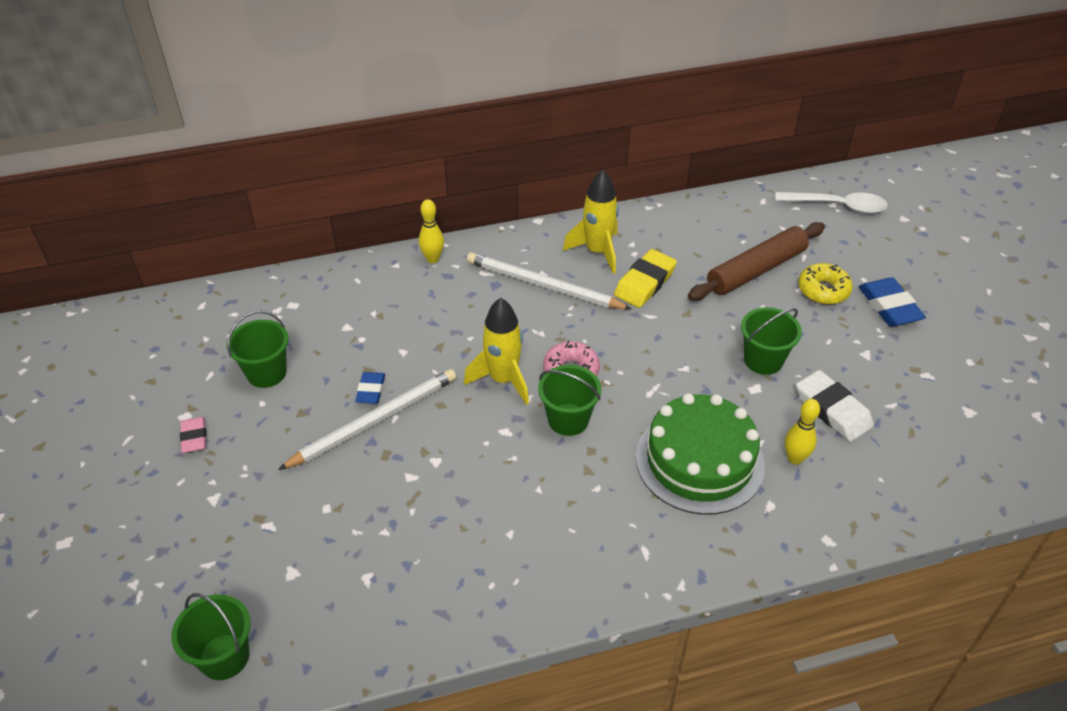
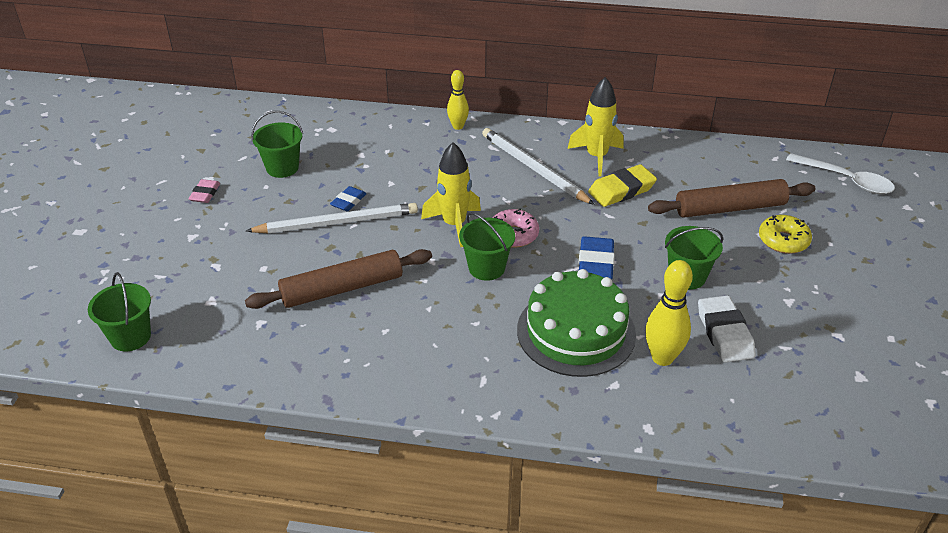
camera: 25 degrees right, 5 degrees down
(432, 501) = (342, 289): none -> brown rolling pin
(795, 458) = (662, 358): yellow bowling pin -> yellow bowling pin, size x1.52
(889, 306) = (839, 271): blue eraser -> blue eraser (595, 263)

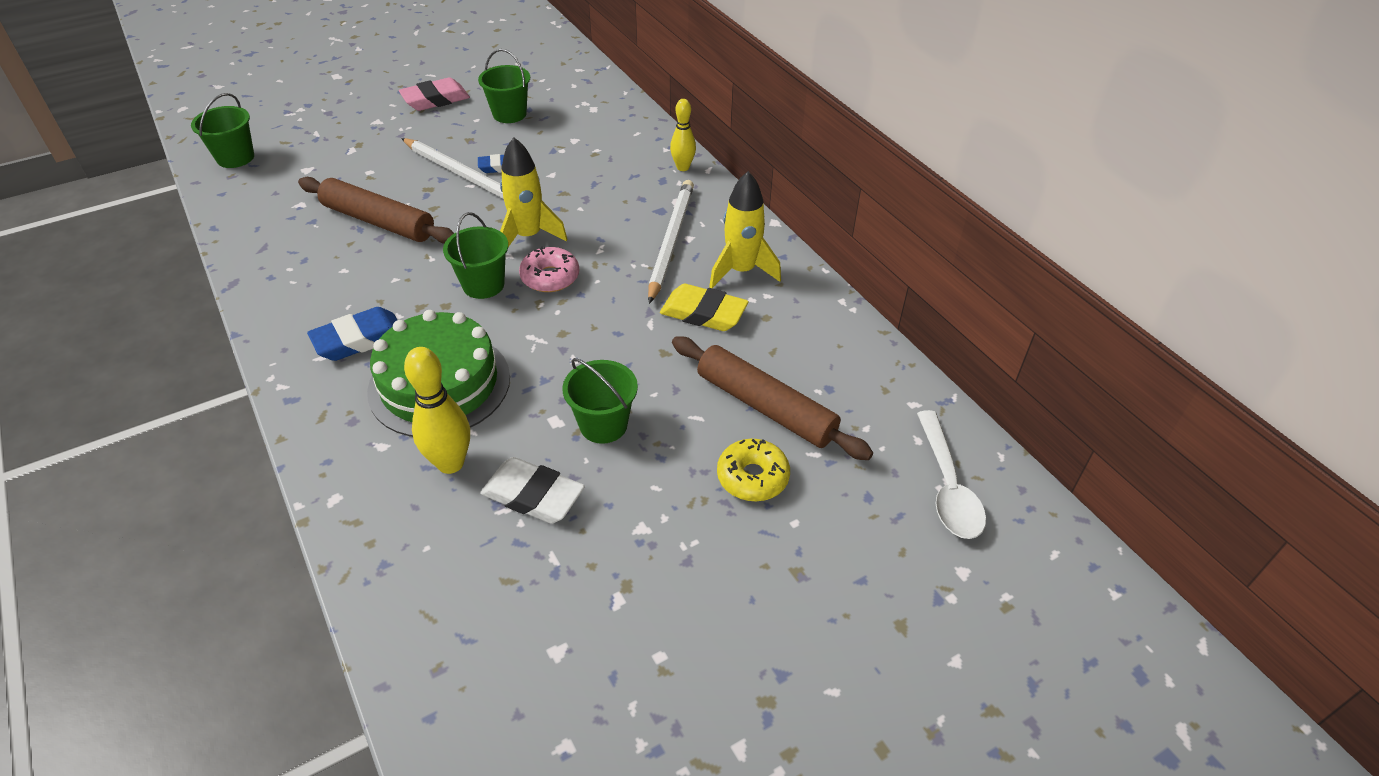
camera: 50 degrees right, 5 degrees up
(205, 194) = (435, 99): pink eraser -> pink eraser, size x1.66
(595, 263) = (559, 350): blue eraser -> blue eraser (359, 339)
(724, 333) = (533, 495): white eraser -> white eraser turned 75 degrees clockwise

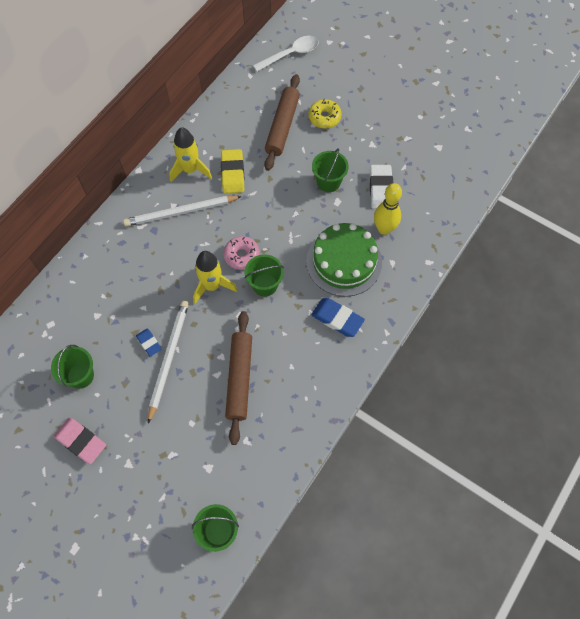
camera: 115 degrees left, 20 degrees up
(683, 167) = (102, 237): yellow bowling pin -> none

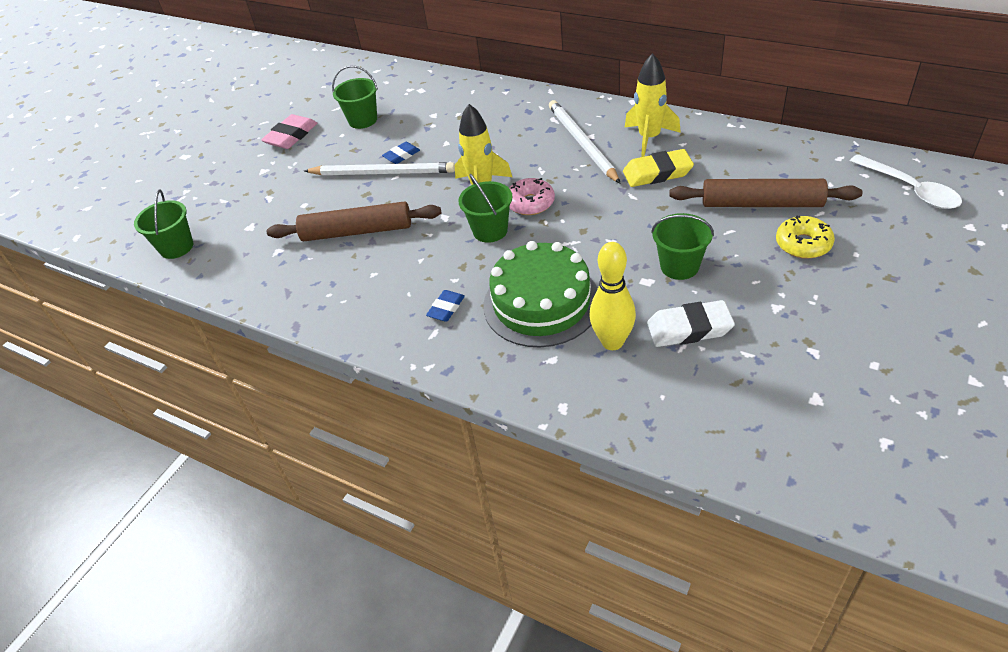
camera: 90 degrees right, 20 degrees down
(337, 319) = (446, 308): blue eraser -> blue eraser, size x0.60

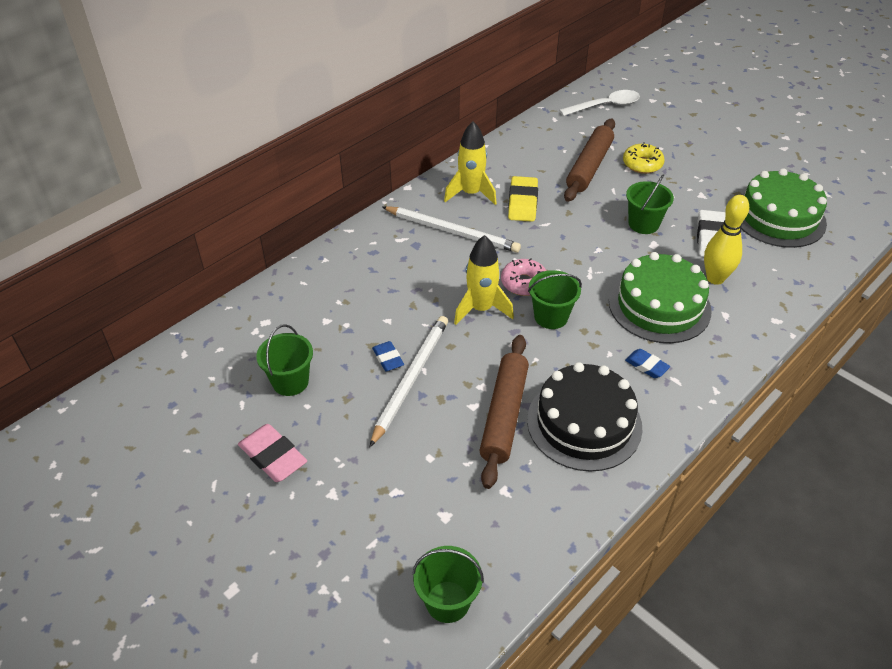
camera: 80 degrees left, 0 degrees up
(359, 280) = (584, 423): none -> black cake
(582, 143) = (452, 231): white pencil -> white pencil turned 150 degrees counterclockwise
(781, 390) = (778, 217): none -> green cake

